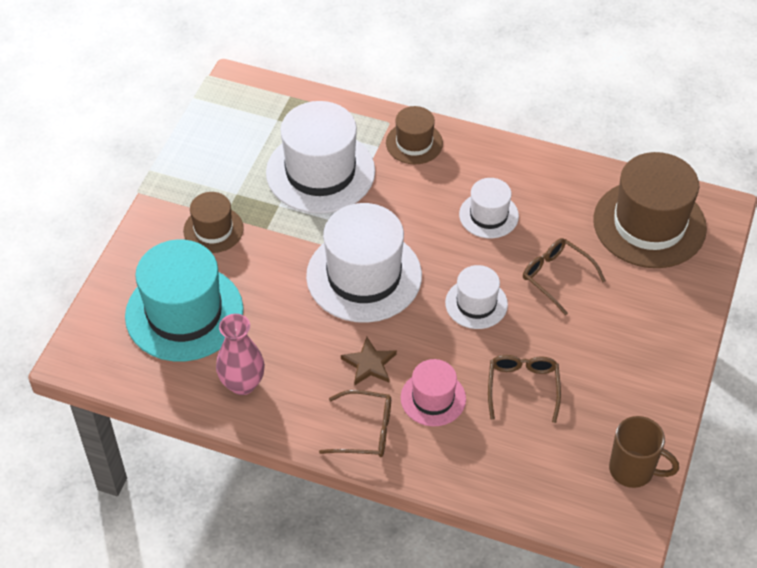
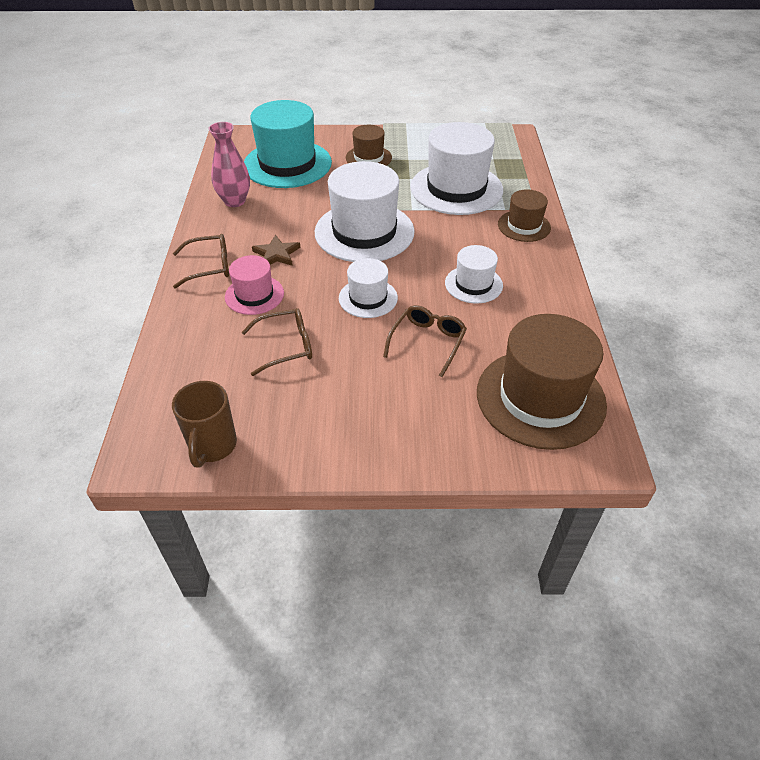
camera: 70 degrees right, 5 degrees down
(365, 431) = (209, 266): brown glasses -> brown glasses turned 90 degrees counterclockwise

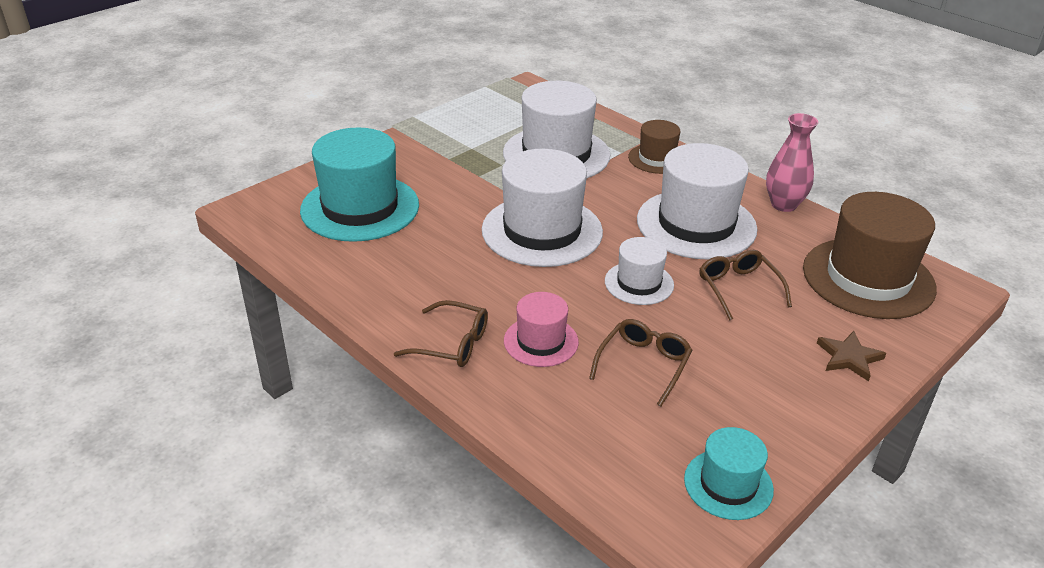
camera: 45 degrees left, 10 degrees down
(209, 266) = (452, 344): brown glasses -> brown glasses turned 75 degrees clockwise
(212, 446) = (728, 484): brown mug -> turquoise hat
(235, 201) = (366, 270): pink vase -> pink vase (783, 204)
(276, 254) = (497, 294): brown star -> brown star (849, 357)
(368, 158) = (432, 164): brown hat -> none
(473, 284) = (696, 224): white hat -> white hat, size x1.88

